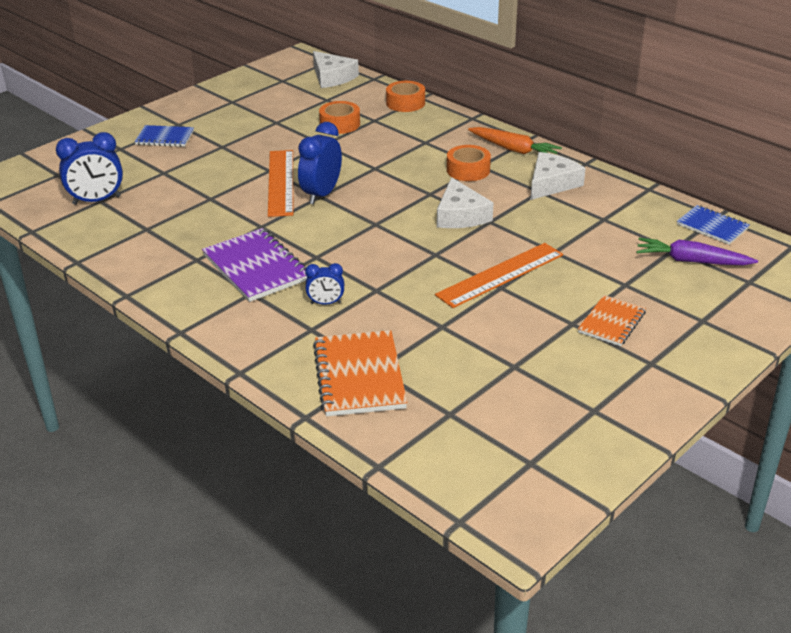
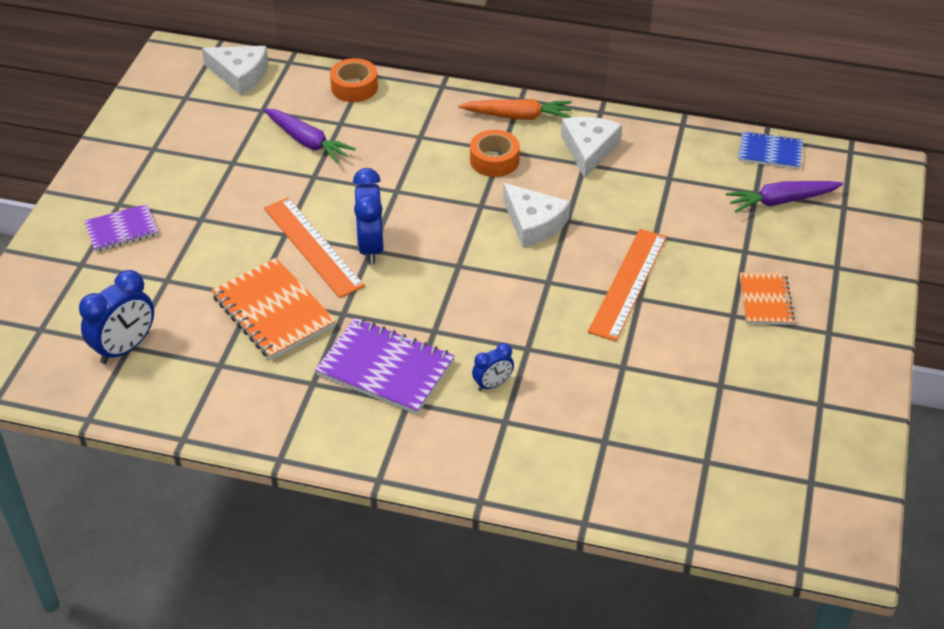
camera: 30 degrees left, 10 degrees up
(165, 138) = (121, 230): blue notebook -> purple notebook
(340, 124) = (307, 142): orange tape -> purple carrot
(359, 376) = (595, 456): orange notebook -> orange notebook (273, 311)

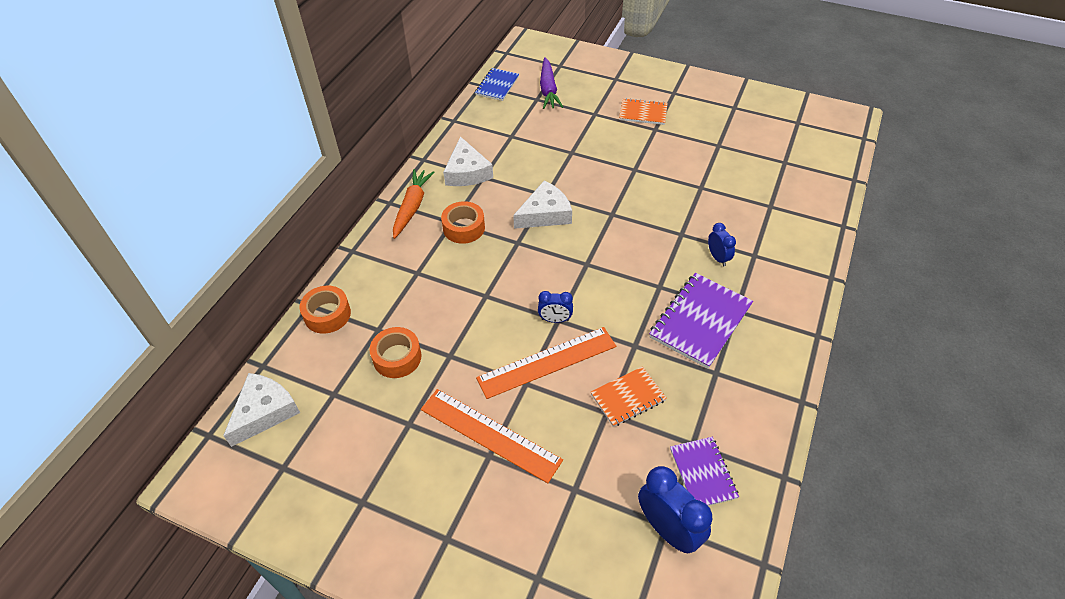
camera: 80 degrees left, 5 degrees up
(121, 230) = (490, 535): purple notebook -> purple notebook (703, 473)
(273, 311) = (628, 397): orange notebook -> orange notebook, size x0.61
(307, 142) = (397, 357): purple carrot -> orange tape
(370, 247) = (555, 320): blue clock -> blue clock, size x0.56
(589, 149) = (467, 172): white cheese -> white cheese turned 120 degrees counterclockwise
(628, 283) = (619, 173): orange ruler -> orange ruler (490, 434)

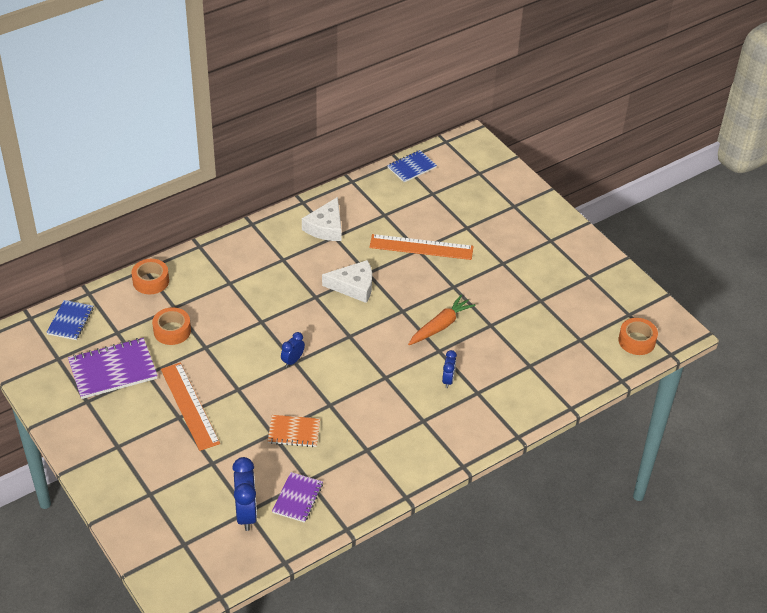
camera: 30 degrees right, 5 degrees down
(265, 411) = (70, 321): white cheese -> blue notebook
(412, 207) = (265, 234): orange carrot -> orange carrot (440, 326)
(464, 228) = (287, 267): orange tape -> orange tape (636, 341)
(547, 362) = (263, 384): orange ruler -> orange ruler (421, 247)
(548, 90) = (449, 190): purple carrot -> none
(555, 320) = (292, 361): blue clock -> blue clock turned 90 degrees clockwise
(643, 113) = (506, 245): orange notebook -> none
(700, 321) = (390, 414): purple notebook -> purple notebook (113, 370)

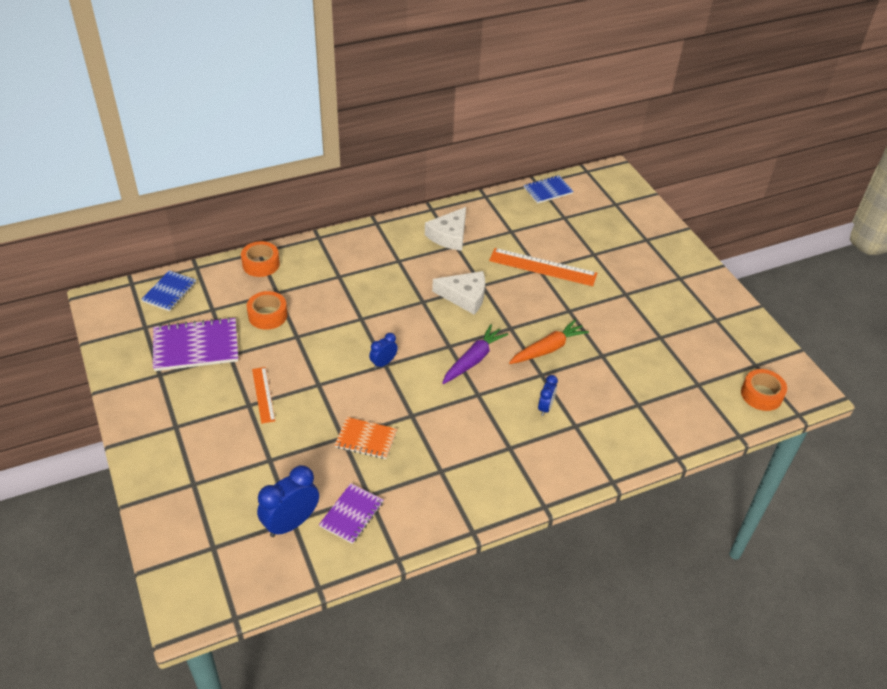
camera: 10 degrees right, 0 degrees up
(189, 406) = (263, 394): orange ruler -> orange ruler, size x0.59
(246, 514) = (291, 523): blue clock -> blue clock turned 135 degrees counterclockwise
(374, 345) = (473, 359): none -> purple carrot

